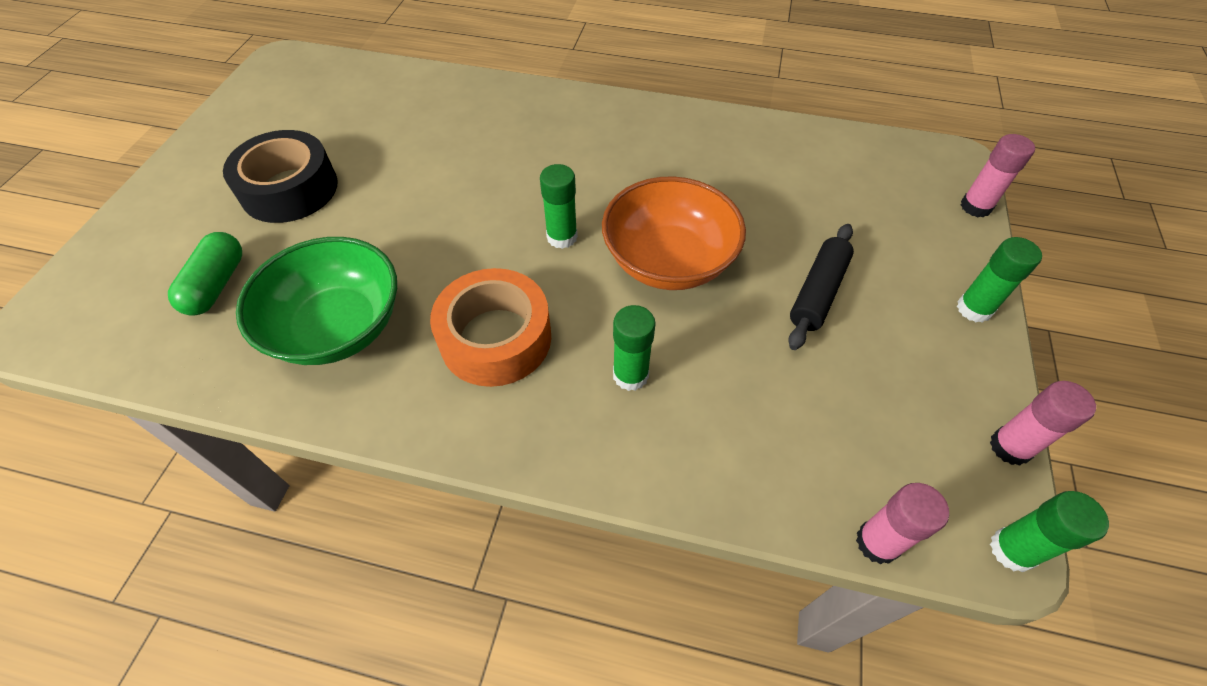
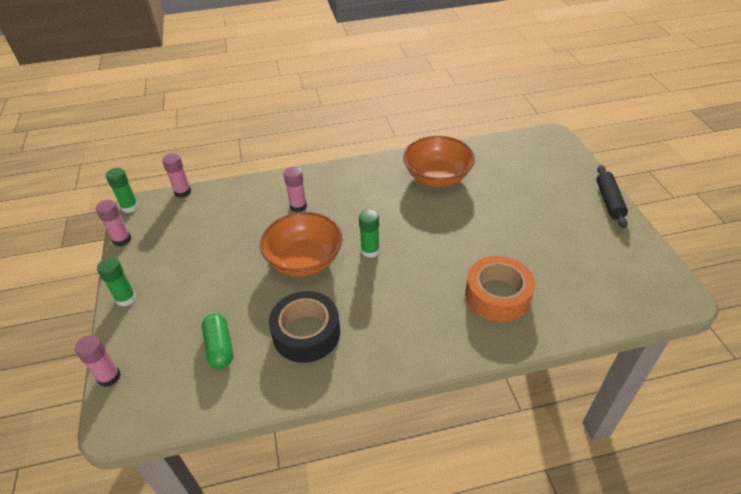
camera: 155 degrees right, 10 degrees down
(216, 285) = (507, 171): green capsule -> green capsule (220, 347)
(289, 189) = (538, 218): black tape -> black tape (306, 333)
(338, 327) = (437, 177): green bowl -> orange bowl
(496, 338) = (366, 198): orange tape -> orange tape (497, 296)
(630, 375) = (298, 206): green glue stick -> pink glue stick
(818, 292) = (216, 275): black rolling pin -> black rolling pin (609, 201)

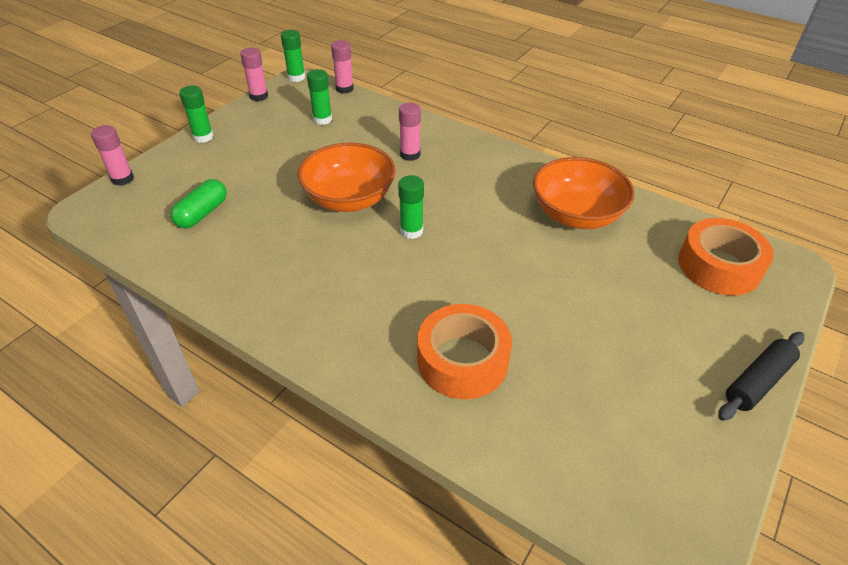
camera: 45 degrees right, 0 degrees up
(201, 223) = (322, 119): none -> green glue stick
(306, 333) = (266, 252): black tape -> none
(529, 158) = (719, 266): none -> orange tape

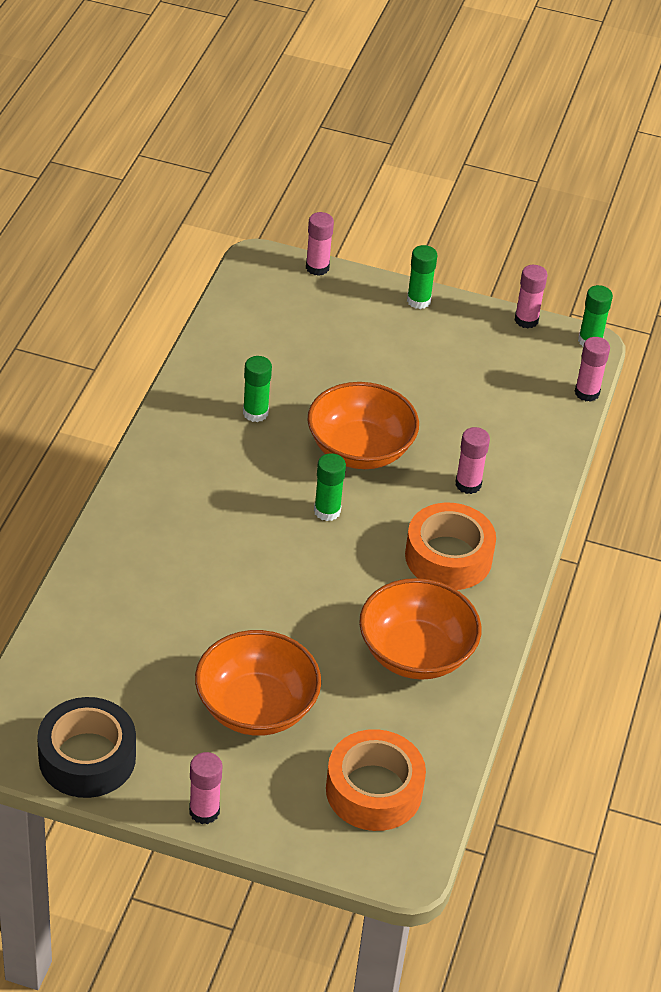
camera: 70 degrees right, 0 degrees up
(202, 213) = (288, 344): green capsule -> none
(322, 119) = (504, 390): green glue stick -> green glue stick (255, 413)
(462, 360) = (158, 580): orange tape -> orange tape (448, 557)
(630, 320) = (256, 707): none -> orange bowl
(699, 468) = (87, 758): none -> black tape
(757, 381) = (204, 811): black rolling pin -> pink glue stick

